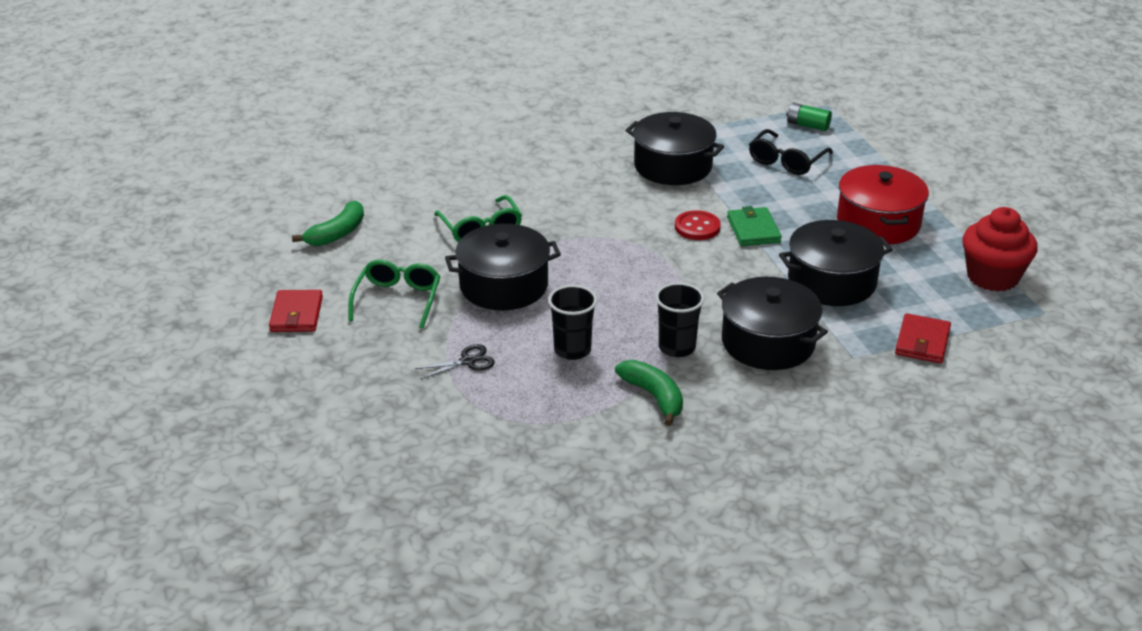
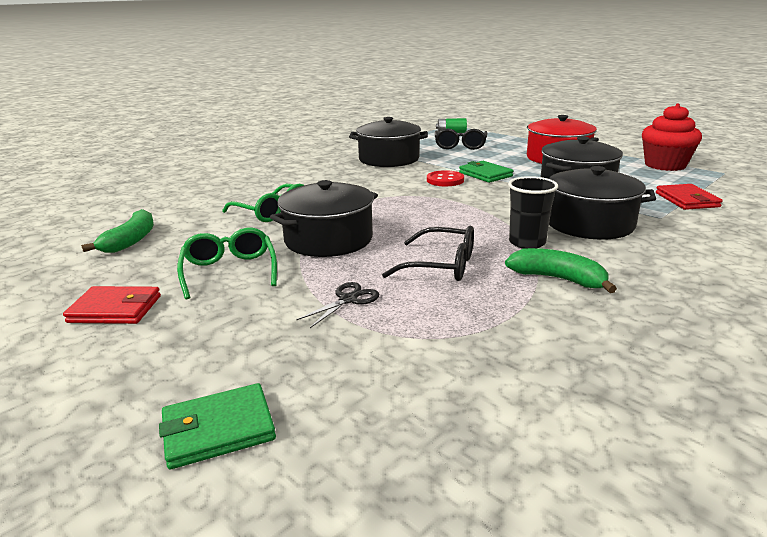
camera: 25 degrees left, 10 degrees down
(296, 314) = (115, 309): red wallet -> red wallet turned 60 degrees counterclockwise
(319, 435) = (218, 429): none -> green wallet
(572, 350) = (441, 266): black cup -> black glasses

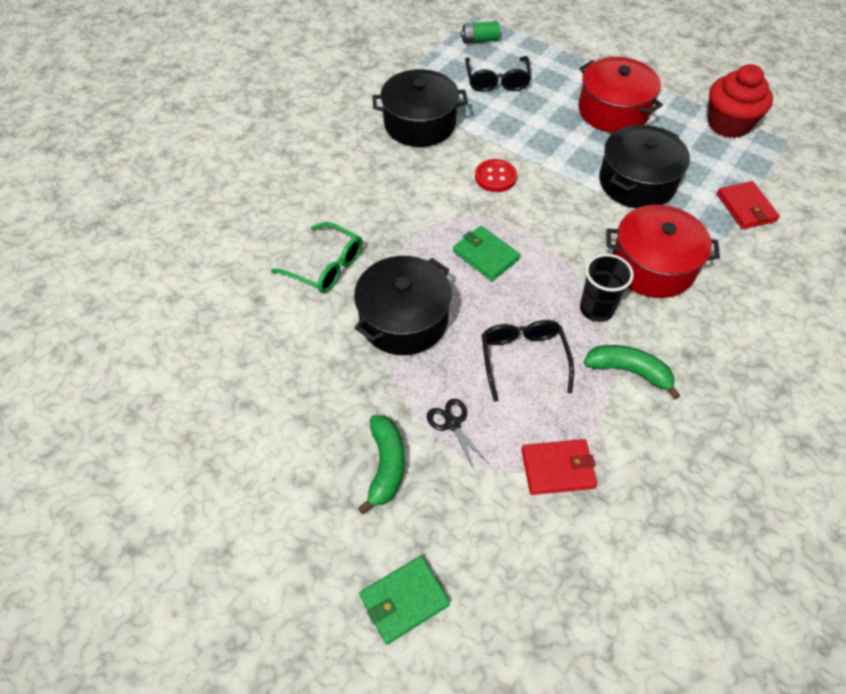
camera: 10 degrees left, 30 degrees up
(115, 309) = (247, 462): red wallet -> red wallet (558, 468)
(131, 240) = (198, 340): green banana -> green banana (386, 465)
(229, 271) = (326, 388): green glasses -> none
(348, 299) = (452, 424): black scissors -> black scissors turned 60 degrees counterclockwise
(441, 266) = (523, 359): black glasses -> black glasses turned 105 degrees counterclockwise
(485, 174) = (537, 159): green wallet -> green wallet (485, 255)
(589, 224) = (652, 266): black pot -> red pot

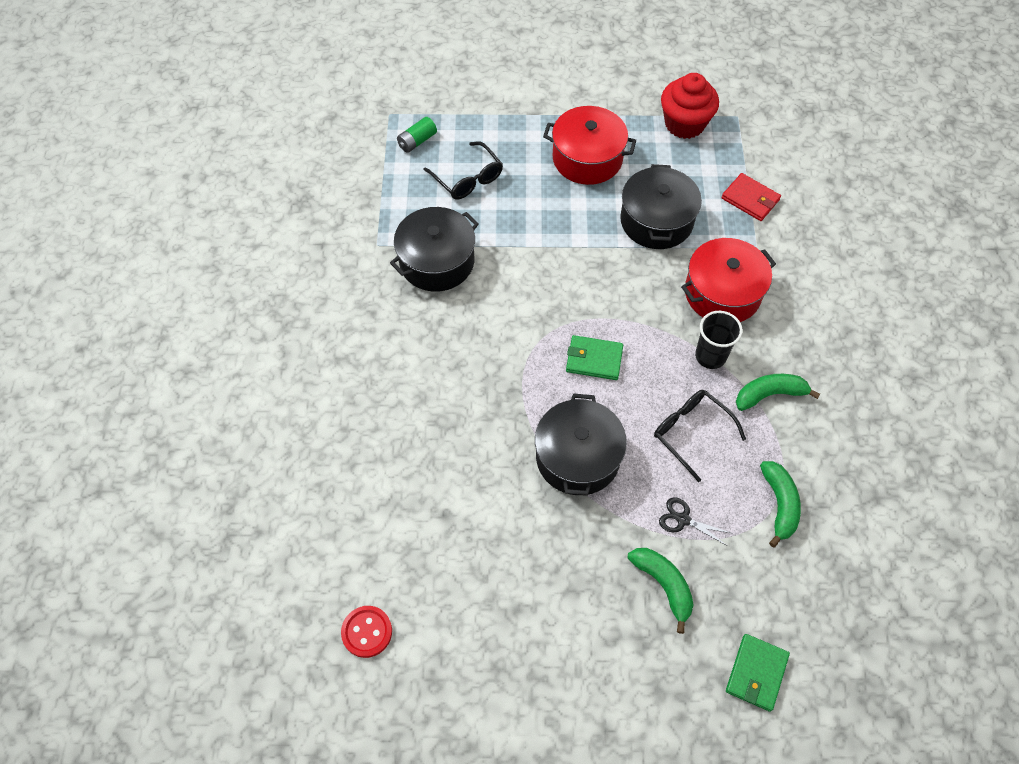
camera: 35 degrees left, 5 degrees up
(326, 266) = (475, 449): green glasses -> none
(495, 177) = (543, 280): red button -> red button (367, 632)
(558, 468) = (779, 504): red wallet -> green banana

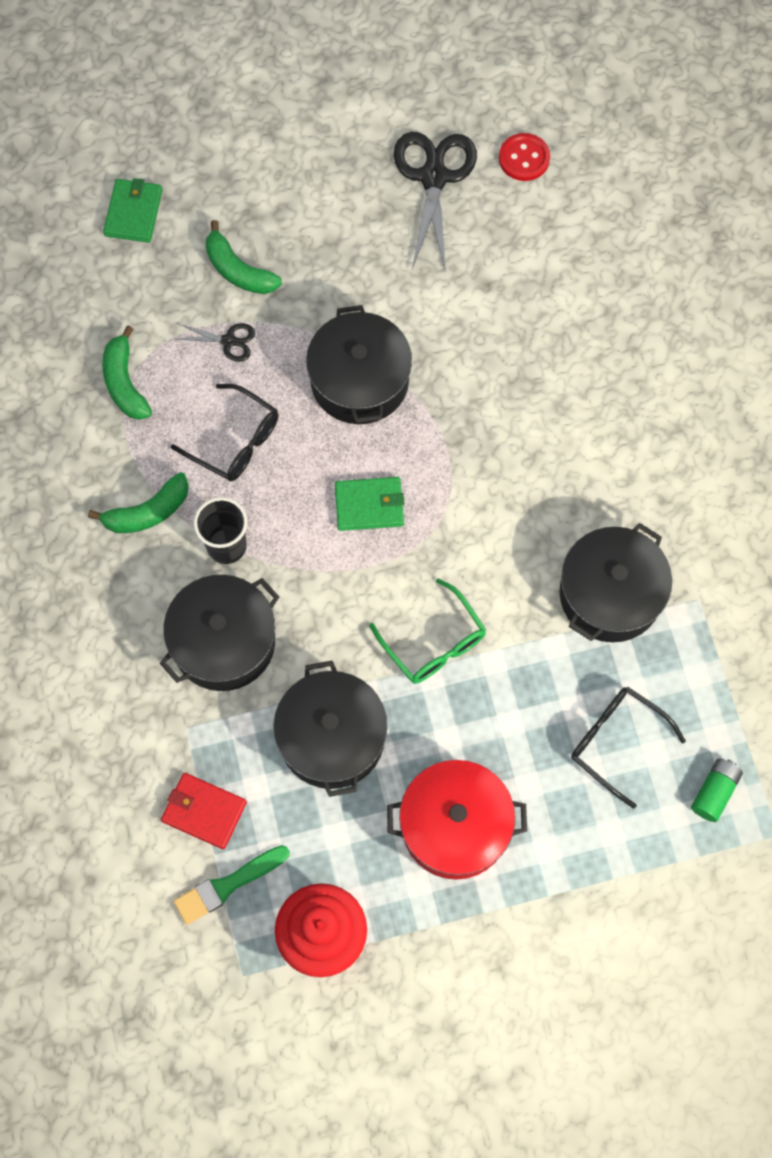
camera: 165 degrees right, 10 degrees up
(458, 634) = (433, 177): none -> black scissors
(571, 260) = (434, 643): none -> green glasses
(722, 293) = (223, 642): red pot -> black pot
(740, 159) = (227, 885): none -> green brush

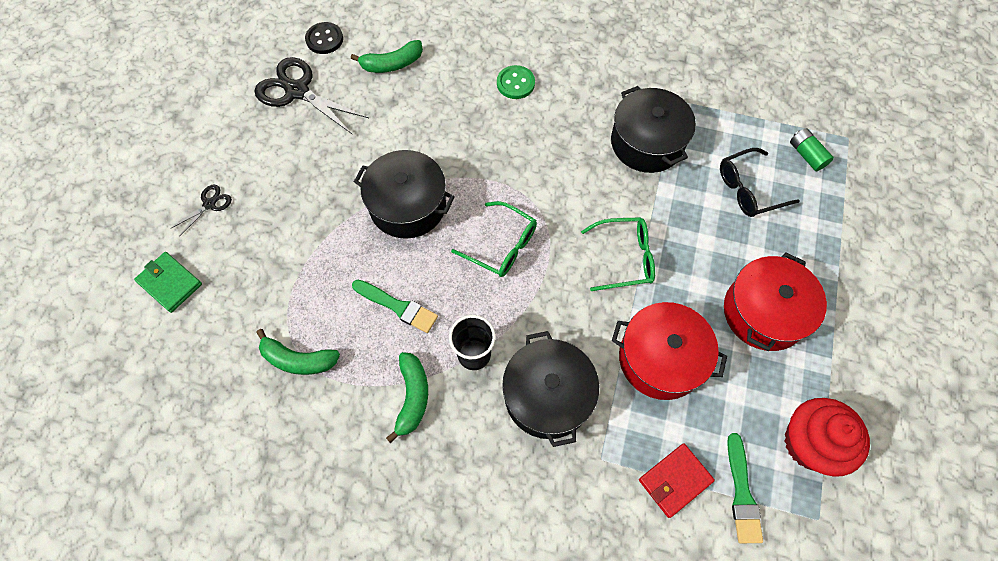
camera: 60 degrees left, 5 degrees down
(229, 341) = (318, 271): black scissors -> black scissors (209, 204)
(235, 441) = (398, 307): black glasses -> green brush
(238, 270) = (270, 237): green banana -> green banana (392, 64)
(332, 737) = (660, 358): black pot -> red pot
(369, 505) = (502, 246): green wallet -> green glasses
(524, 158) = (324, 39): red button -> black button
(600, 402) = (515, 83): none -> green button

